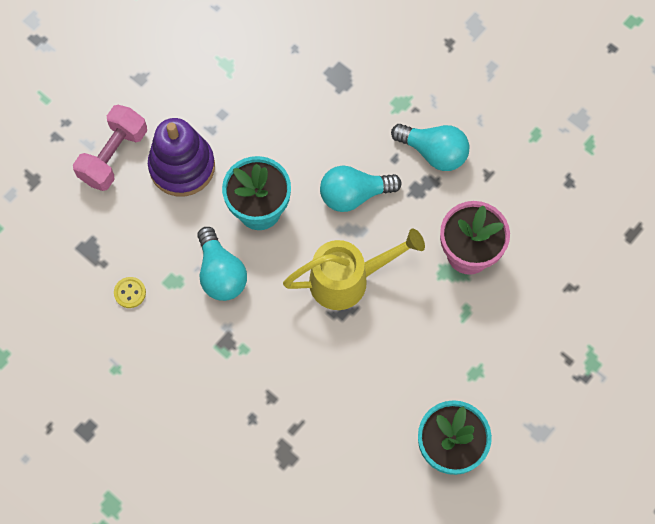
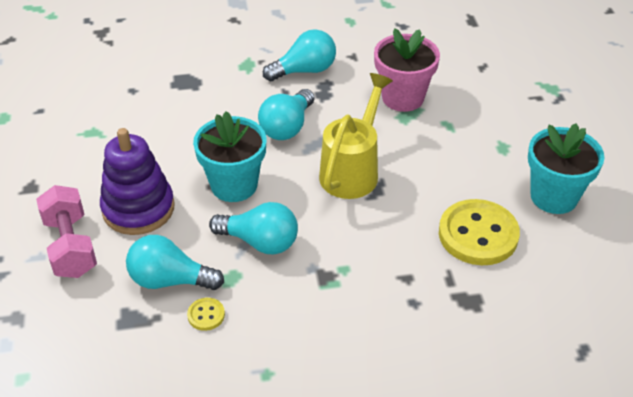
camera: 50 degrees left, 25 degrees down
(139, 244) = (170, 280): none -> turquoise light bulb
(357, 418) = (478, 234): none -> yellow button

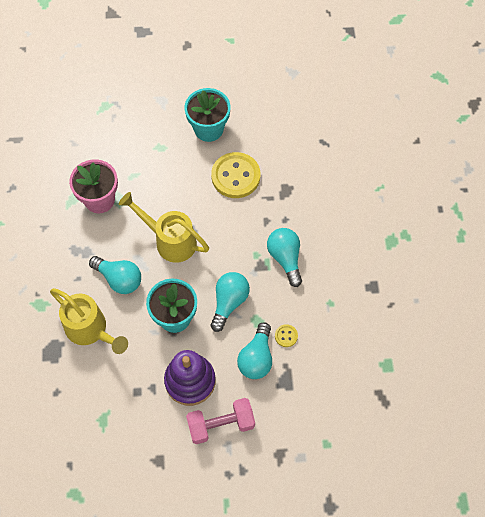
camera: 85 degrees left, 20 degrees up
(213, 109) = (90, 330): none -> yellow watering can
(304, 70) = (55, 263): turquoise light bulb -> turquoise light bulb (285, 258)

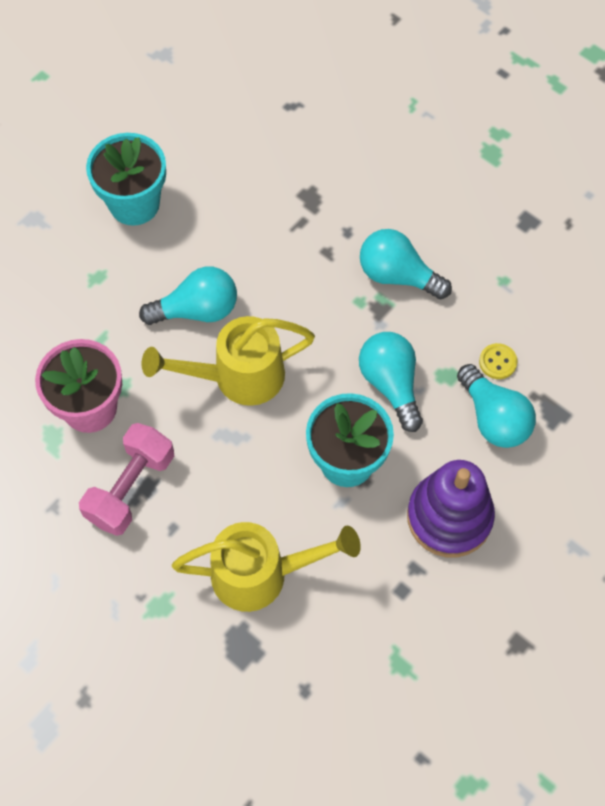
camera: 45 degrees left, 0 degrees up
(119, 279) = (227, 480): turquoise light bulb -> turquoise light bulb (197, 310)
(221, 424) = (540, 531): pink dumbbell -> pink dumbbell (130, 488)
(235, 176) = (232, 232): yellow button -> none

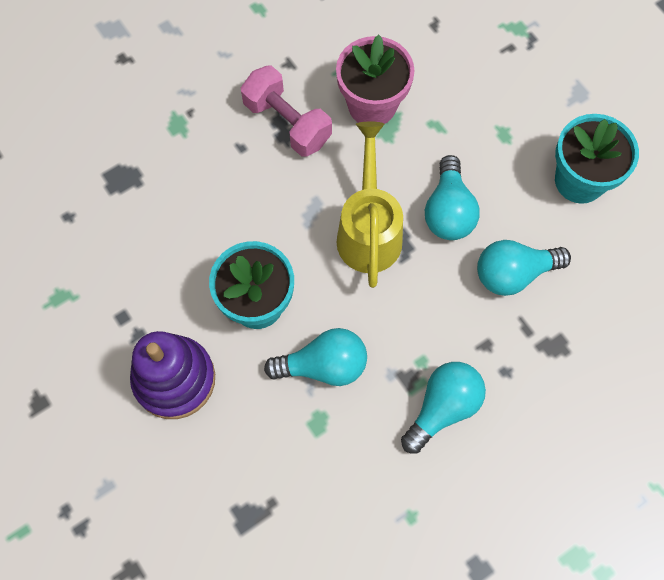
camera: 105 degrees right, 5 degrees up
(261, 574) = (177, 206): yellow watering can -> none
(493, 418) = (260, 453): turquoise light bulb -> turquoise light bulb (513, 273)
(497, 362) = (318, 478): yellow button -> none

